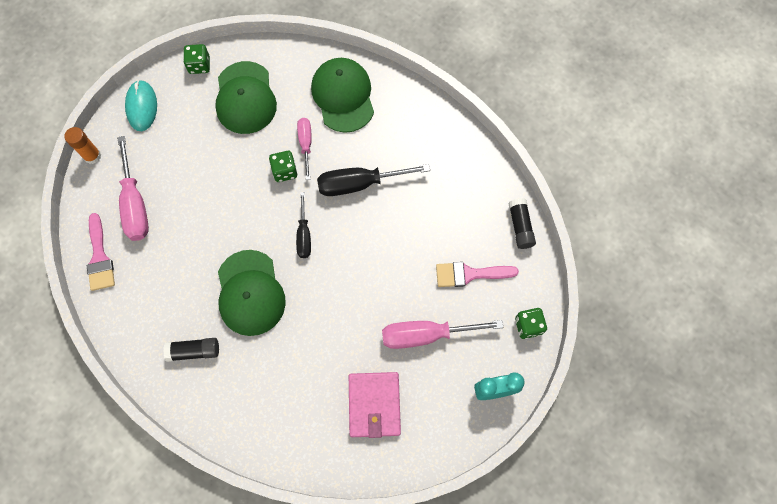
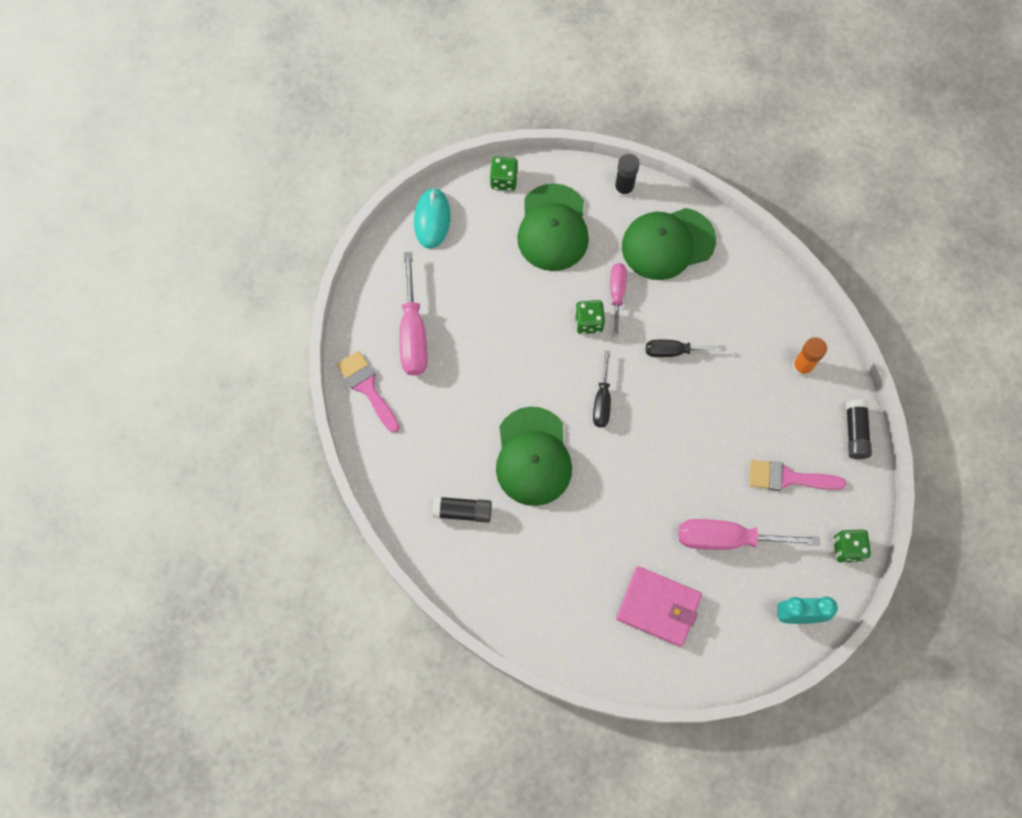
camera: 10 degrees right, 0 degrees up
(92, 156) = (370, 268): orange glue stick -> orange glue stick (802, 366)
(100, 257) = (367, 387): pink brush -> pink brush turned 150 degrees clockwise
(301, 57) = (624, 188): none -> black glue stick
(343, 96) = (667, 244): green cap -> green cap turned 105 degrees counterclockwise
(360, 184) = (674, 351): black screwdriver -> black screwdriver, size x0.60
(374, 405) = (658, 607): pink wallet -> pink wallet turned 75 degrees counterclockwise

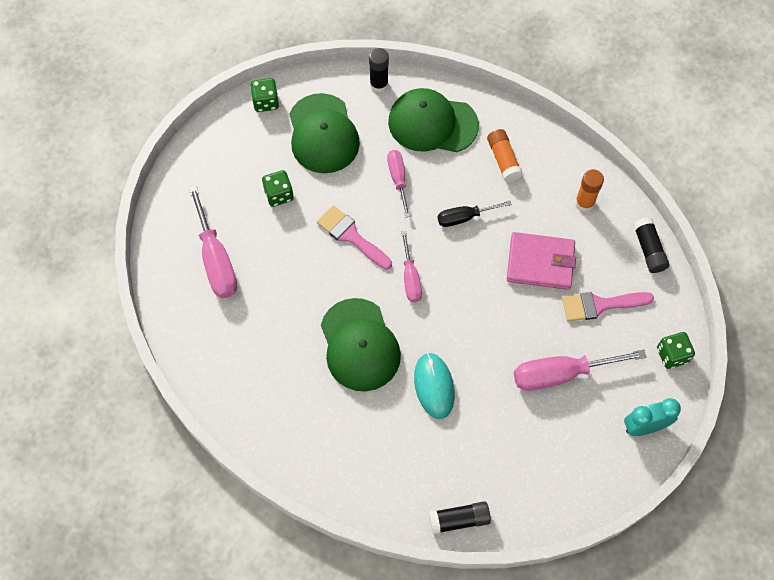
camera: 15 degrees left, 5 degrees down
(367, 387) = (185, 320): pink brush -> pink brush (351, 236)
(432, 219) = (207, 152): turquoise mouse -> turquoise mouse (434, 386)
(462, 511) = (306, 413): black glue stick -> black glue stick (459, 519)
(588, 322) = (379, 210): green dice -> green dice (279, 195)
(602, 400) = (410, 277): black screwdriver -> pink screwdriver
(658, 607) = (514, 453): pink wallet -> pink wallet (540, 263)
(667, 244) = (432, 123): green cap -> green cap turned 45 degrees clockwise
(730, 300) = (503, 160): none -> orange glue stick

